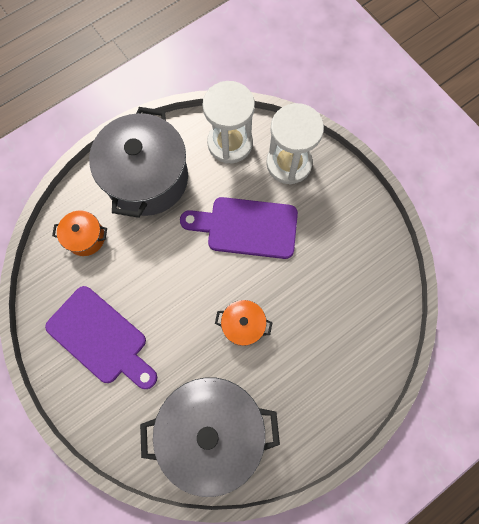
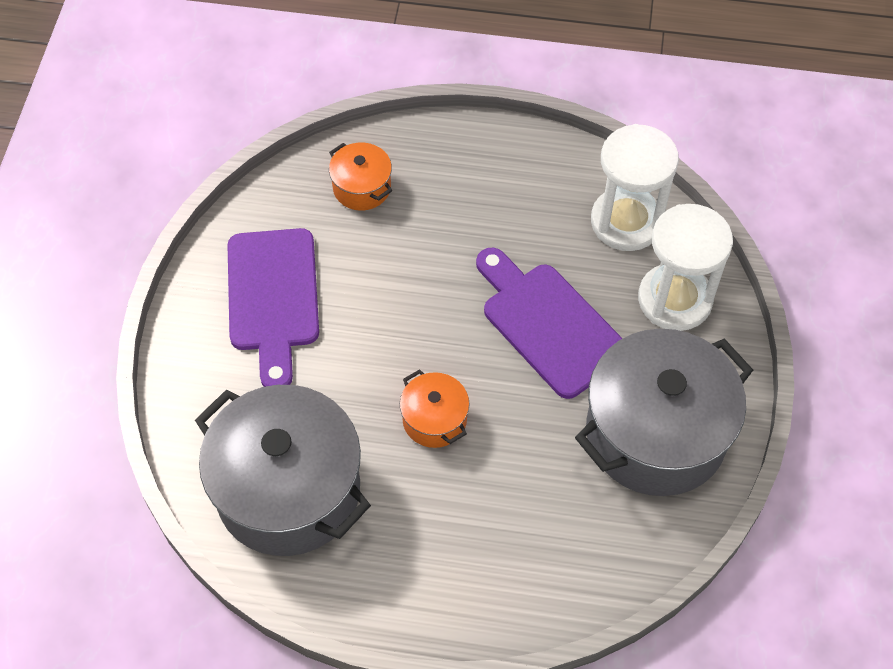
camera: 45 degrees right, 15 degrees down
(147, 178) = (491, 183): grey pot -> grey pot (655, 434)

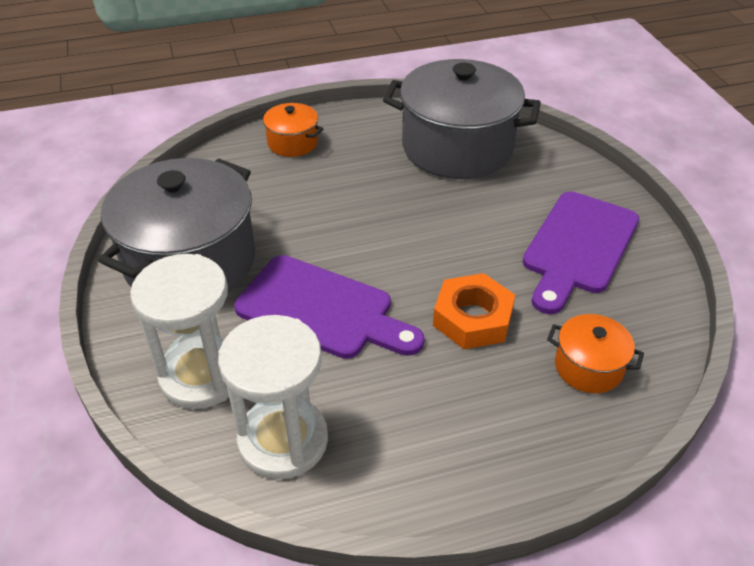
camera: 155 degrees right, 15 degrees down
(273, 298) = (578, 247): purple cutting board -> purple cutting board turned 120 degrees counterclockwise
(422, 264) = (473, 318): none -> orange nut
(434, 420) = (381, 213): orange pot -> orange pot (292, 143)

